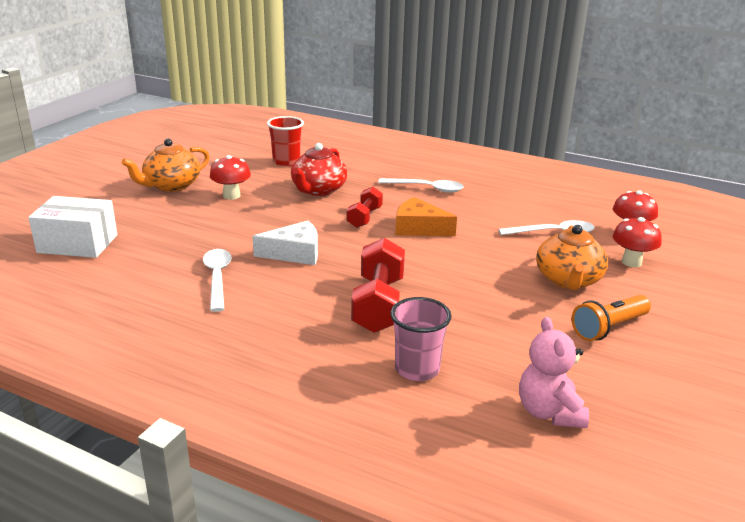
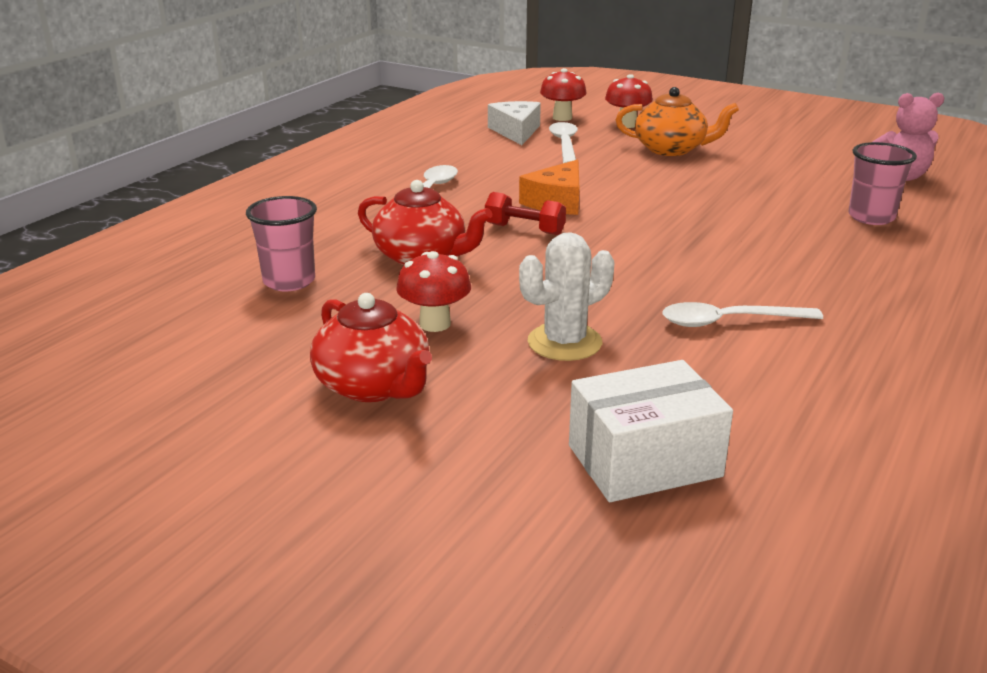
camera: 85 degrees left, 0 degrees up
(77, 244) = (644, 461): white box -> white box turned 60 degrees clockwise
(171, 185) = (374, 386): orange teapot -> red teapot
(202, 227) = (564, 342): none -> white cactus
(286, 162) = (289, 281): red cup -> pink cup
(295, 253) = (642, 272): white cheese -> white cheese (516, 131)
(378, 304) = (756, 229): red dumbbell -> none
(609, 328) = (756, 145): orange flashlight -> none

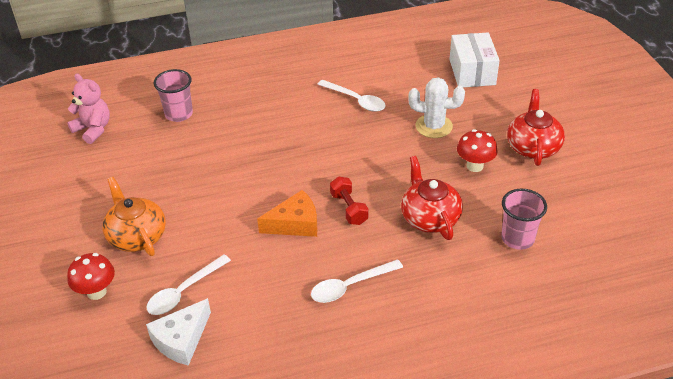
camera: 135 degrees left, 15 degrees up
(562, 118) = (114, 340): red mushroom -> none
(644, 461) = (472, 72): white box -> white box turned 60 degrees clockwise

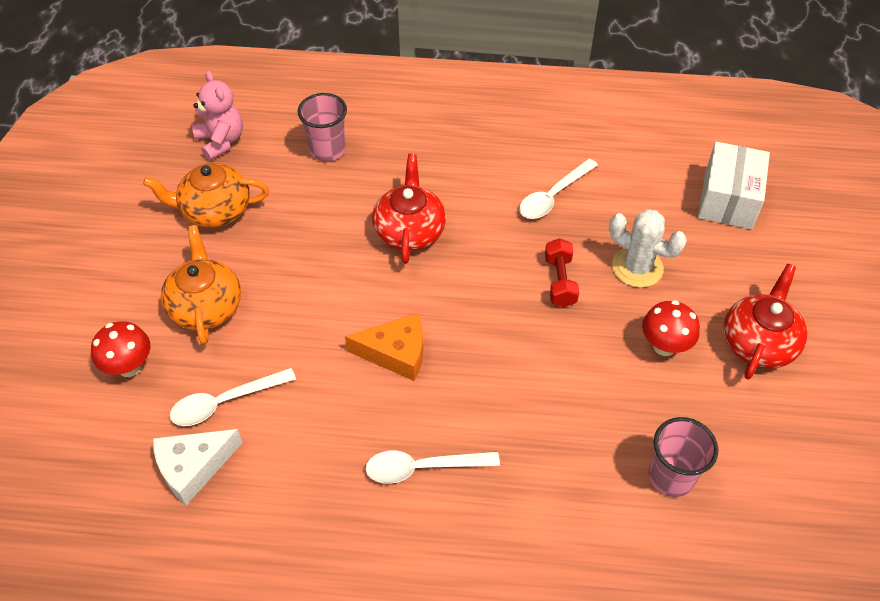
camera: 20 degrees right, 10 degrees up
(112, 174) = (215, 210): none -> orange teapot
(349, 208) = (471, 354): red dumbbell -> red dumbbell (560, 281)
(356, 100) = (553, 196): white spoon -> white spoon turned 75 degrees clockwise
(429, 218) = (568, 404): red teapot -> red teapot (409, 231)

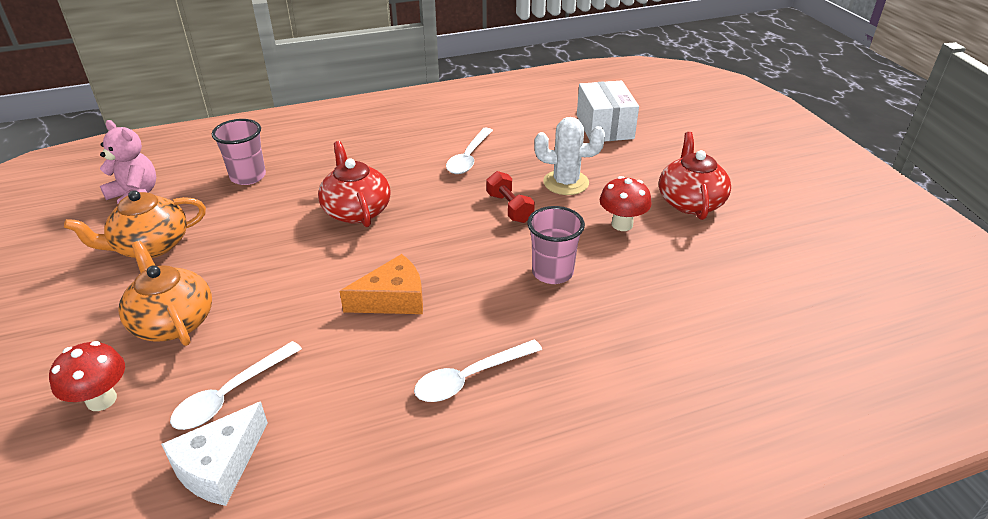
camera: 25 degrees left, 15 degrees down
(671, 476) = (690, 308): pink cup -> pink cup (552, 272)

